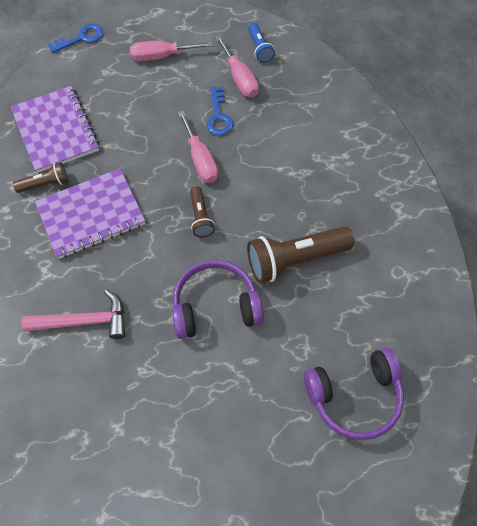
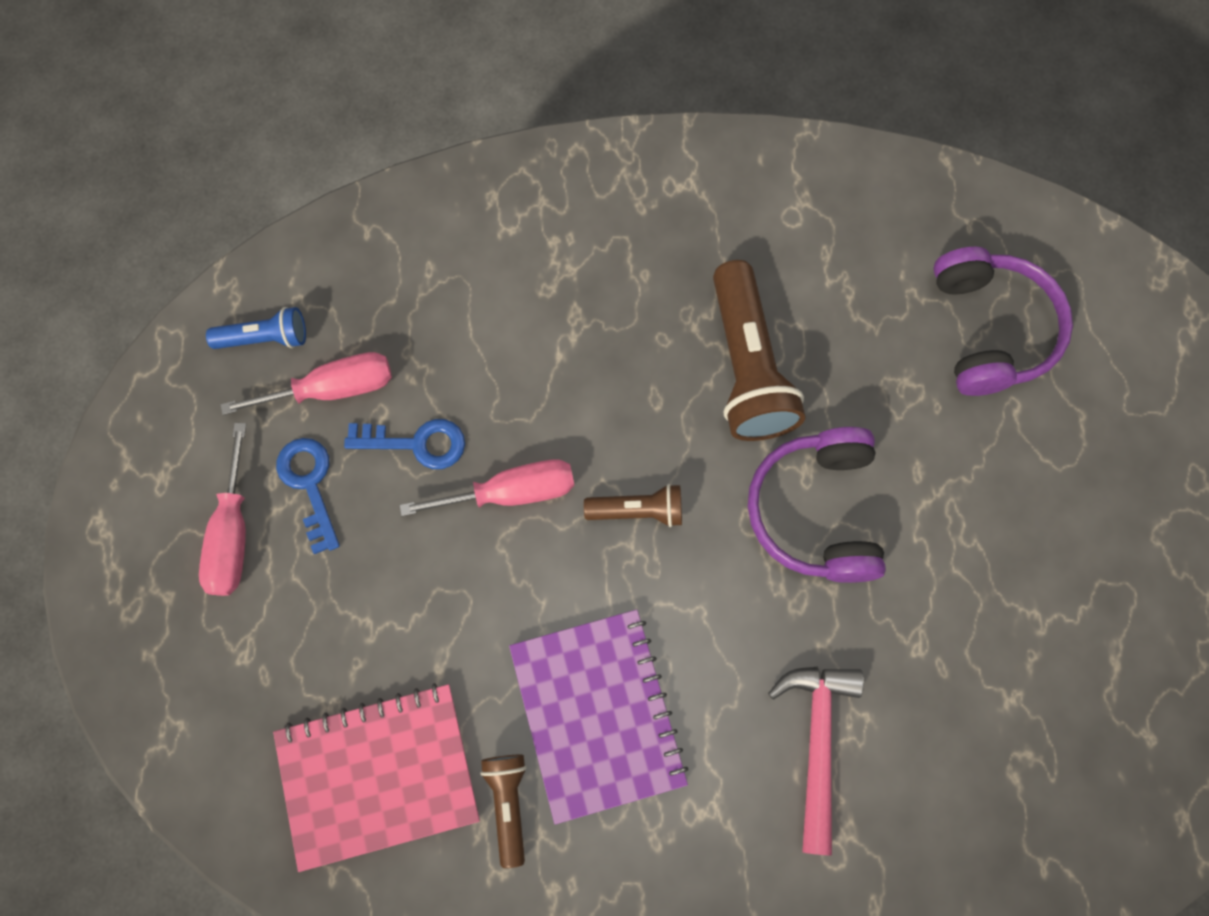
camera: 80 degrees left, 10 degrees up
(55, 131) = (378, 775): purple notebook -> pink notebook
(81, 38) = (130, 702): blue key -> blue key (309, 484)

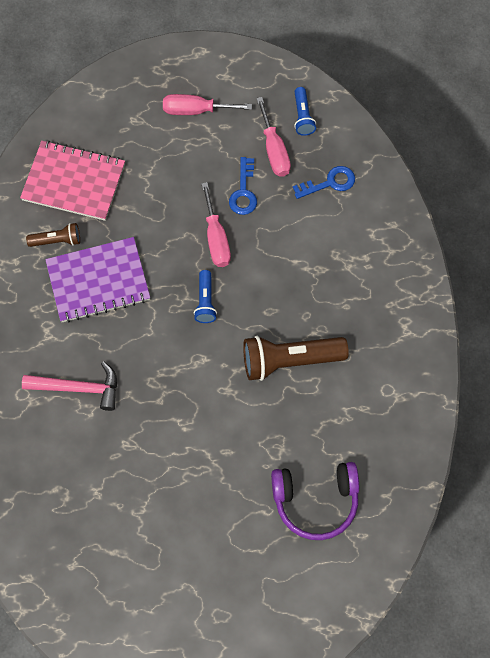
camera: 90 degrees right, 5 degrees down
(309, 484) = (221, 143): blue key -> blue key (329, 183)
(378, 775) = (73, 182): pink notebook -> pink notebook turned 60 degrees counterclockwise
(638, 510) = (205, 301): brown flashlight -> blue flashlight
(815, 511) = (203, 394): purple headphones -> none

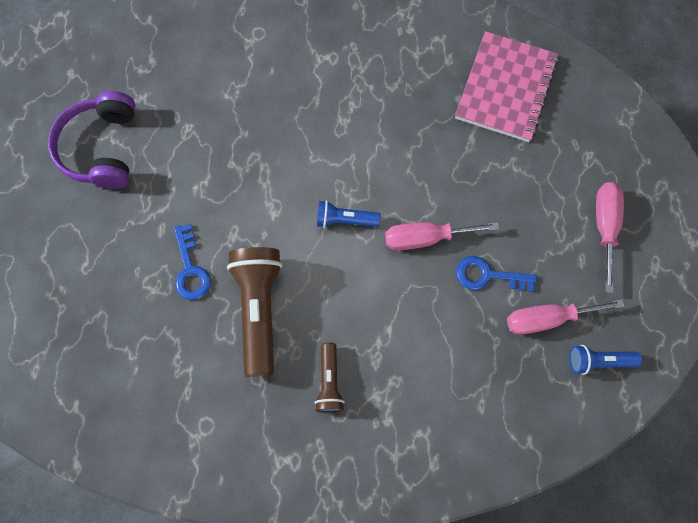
camera: 95 degrees right, 5 degrees up
(57, 240) = (432, 69): brown flashlight -> brown flashlight (329, 381)
(78, 388) = (257, 85): pink hammer -> none
(98, 281) = (380, 108): purple notebook -> none
(316, 501) = (85, 322): purple headphones -> purple headphones (102, 148)
(329, 183) = (498, 386): blue key -> blue key (190, 269)

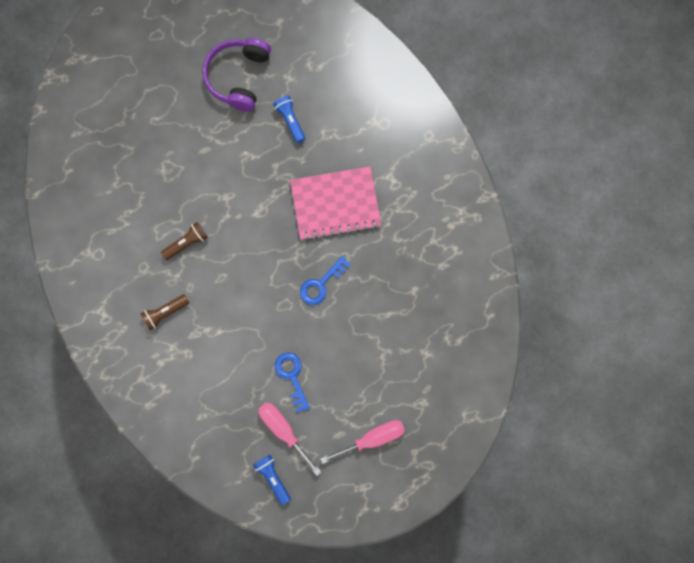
camera: 60 degrees right, 5 degrees up
(102, 148) = (238, 77): purple headphones -> purple headphones turned 45 degrees counterclockwise
(190, 269) = (189, 185): blue key -> blue key (321, 284)
(259, 310) = (186, 243): brown flashlight -> brown flashlight, size x0.53
(345, 220) = (278, 262): blue flashlight -> blue flashlight (290, 121)
(425, 238) = (295, 322): pink screwdriver -> none
(505, 88) = (442, 318): pink notebook -> pink notebook (335, 204)

